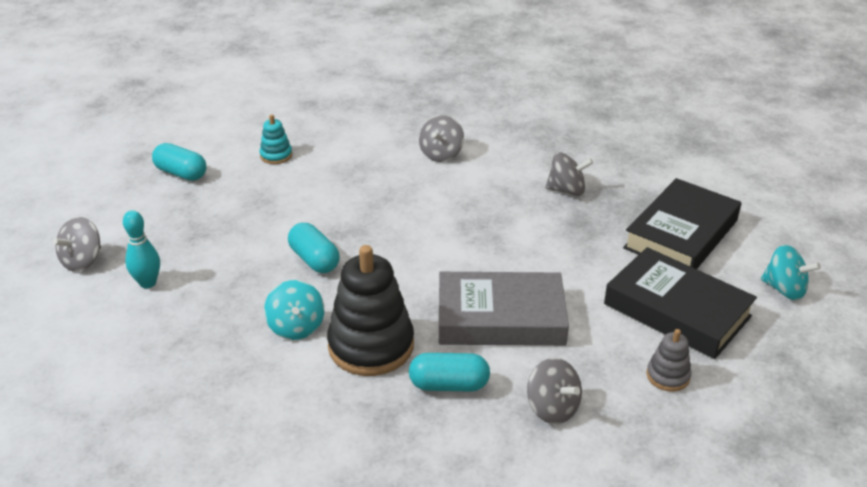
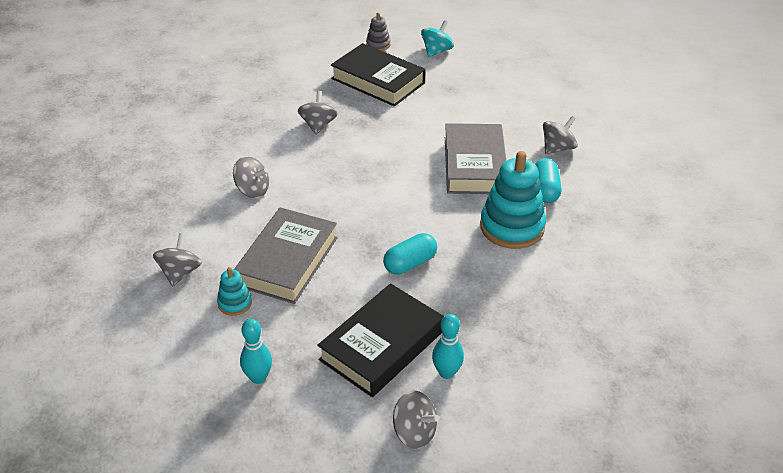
camera: 90 degrees left, 5 degrees up
(181, 173) = (258, 377): turquoise capsule -> turquoise bowling pin
(296, 327) = (496, 268): turquoise spinning top -> none
(321, 125) = (180, 273): none -> grey spinning top
(329, 181) = (287, 261): none -> grey book
(371, 346) = (512, 227): black stacking toy -> turquoise stacking toy
(668, 376) = (521, 103): grey stacking toy -> grey stacking toy (378, 44)
(677, 310) = (460, 92): black book -> black book (381, 345)

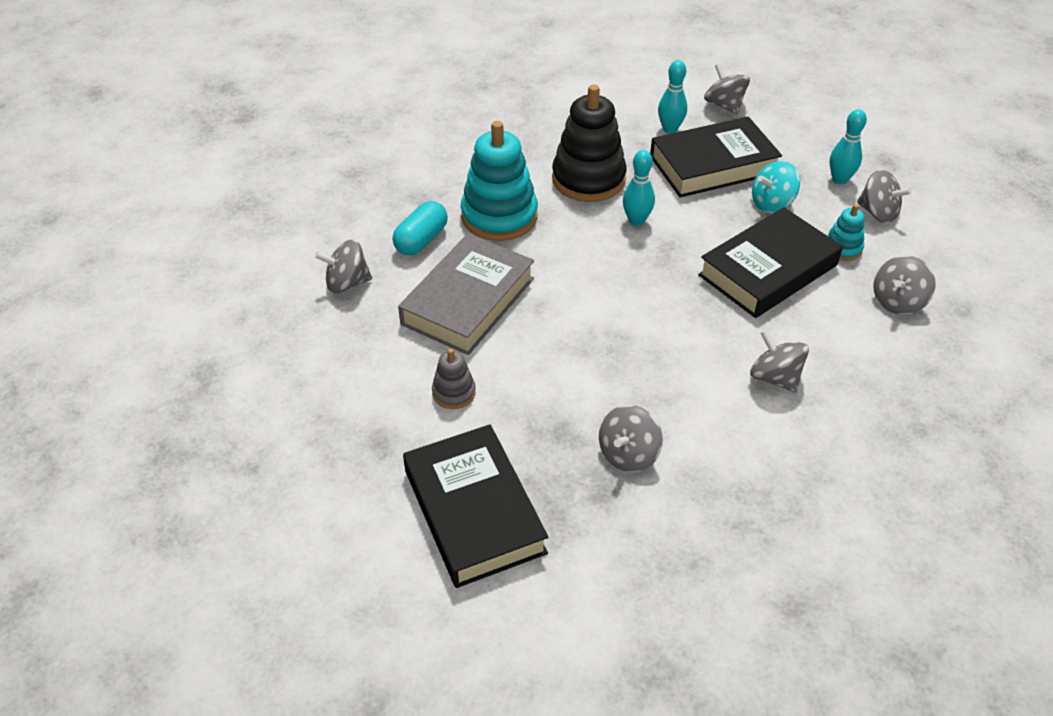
camera: 150 degrees left, 5 degrees up
(213, 352) = (878, 213): none -> grey spinning top
(287, 261) = (768, 270): grey book -> black book
(378, 44) = (403, 612): grey stacking toy -> grey stacking toy (454, 393)
(410, 263) = (636, 221): turquoise capsule -> turquoise bowling pin
(436, 51) = (320, 541): turquoise spinning top -> turquoise spinning top (772, 203)
(475, 286) = (588, 179): none -> black stacking toy

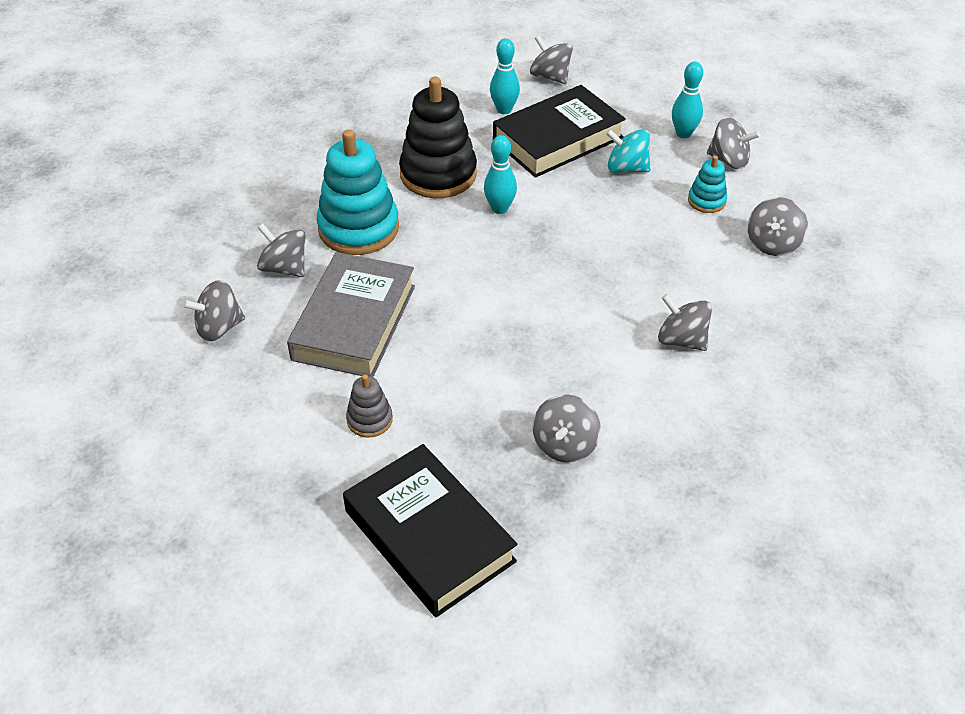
camera: 15 degrees left, 0 degrees up
(421, 240) = (284, 268): turquoise capsule -> grey spinning top
(768, 270) = (643, 235): black book -> none
(772, 203) = (626, 168): turquoise spinning top -> turquoise spinning top turned 60 degrees clockwise

